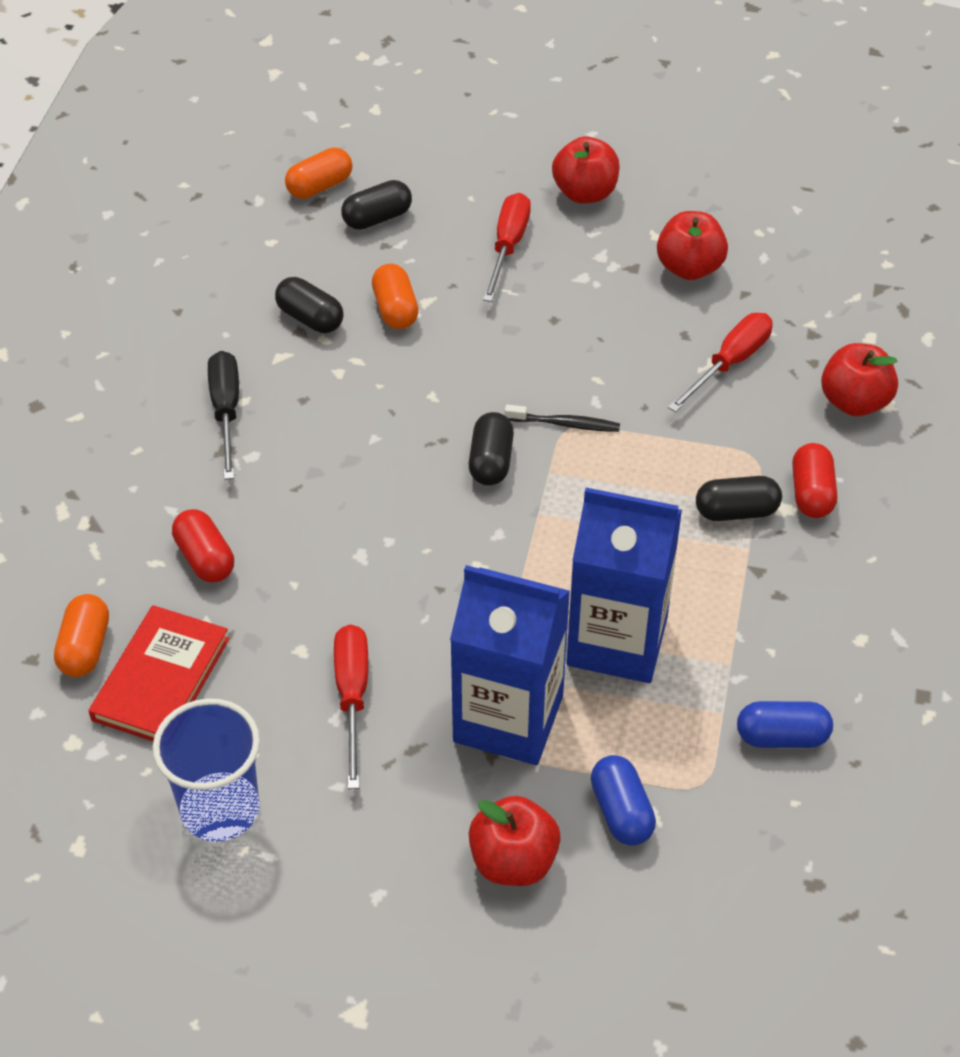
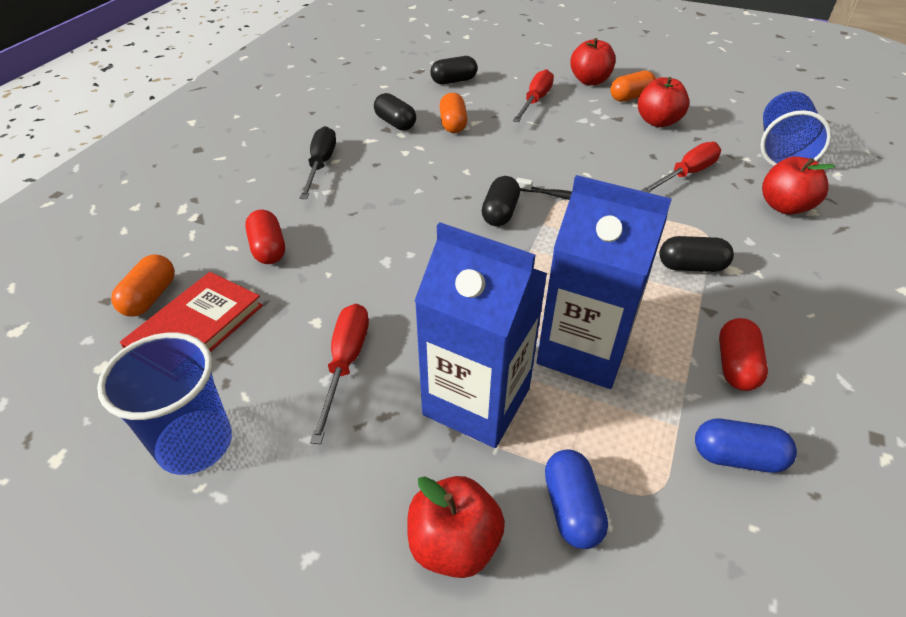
camera: 10 degrees right, 5 degrees down
(320, 186) = (422, 65): orange capsule -> orange capsule (630, 97)
(811, 493) = (754, 261): red capsule -> red capsule (736, 366)
(858, 303) = (781, 150): none -> blue cup

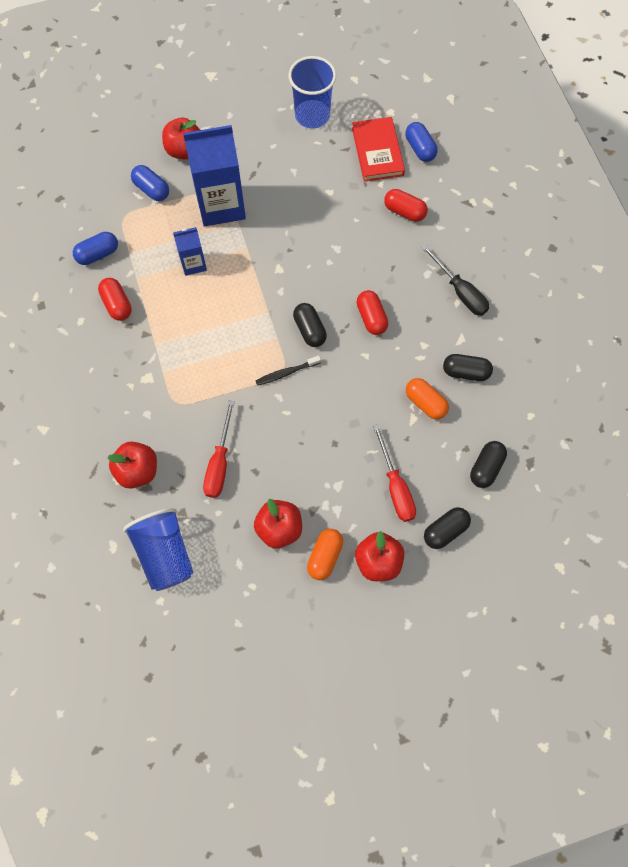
camera: 140 degrees right, 25 degrees up
(150, 297) = (420, 149): orange capsule -> blue capsule
(345, 364) = (293, 182): red screwdriver -> none
(426, 190) = (371, 318): none -> red capsule
(583, 350) = (193, 264): blue carton -> blue carton, size x0.51
(691, 266) = (171, 363): black capsule -> black capsule (445, 530)

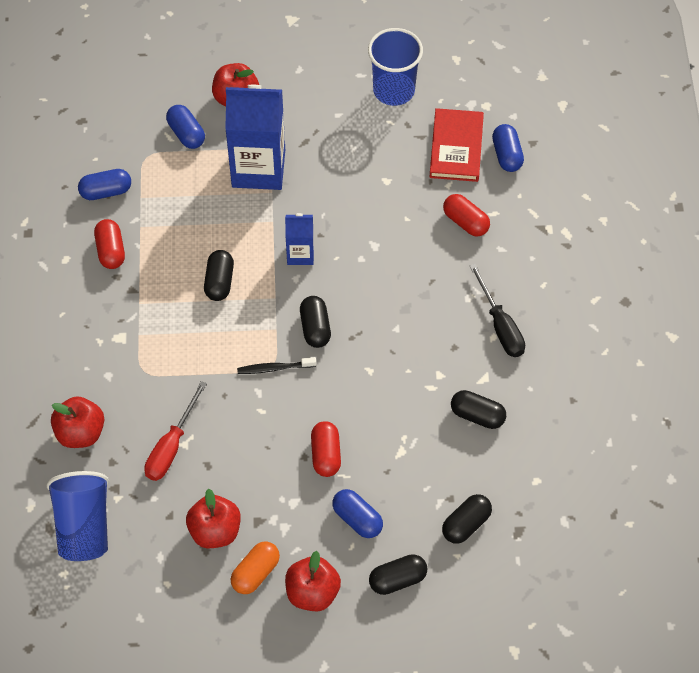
camera: 15 degrees right, 10 degrees down
(193, 264) = (208, 226): blue carton -> blue carton (300, 254)
(217, 309) = (219, 282): none -> black capsule
(371, 318) = (389, 331): red capsule -> red capsule (326, 455)
(395, 486) = (357, 519): red screwdriver -> blue capsule
(425, 403) = (420, 438): orange capsule -> none

